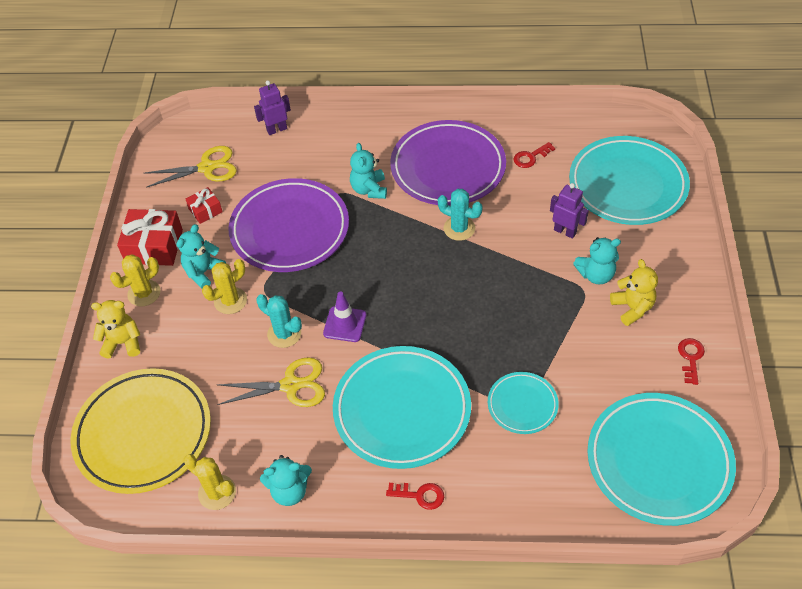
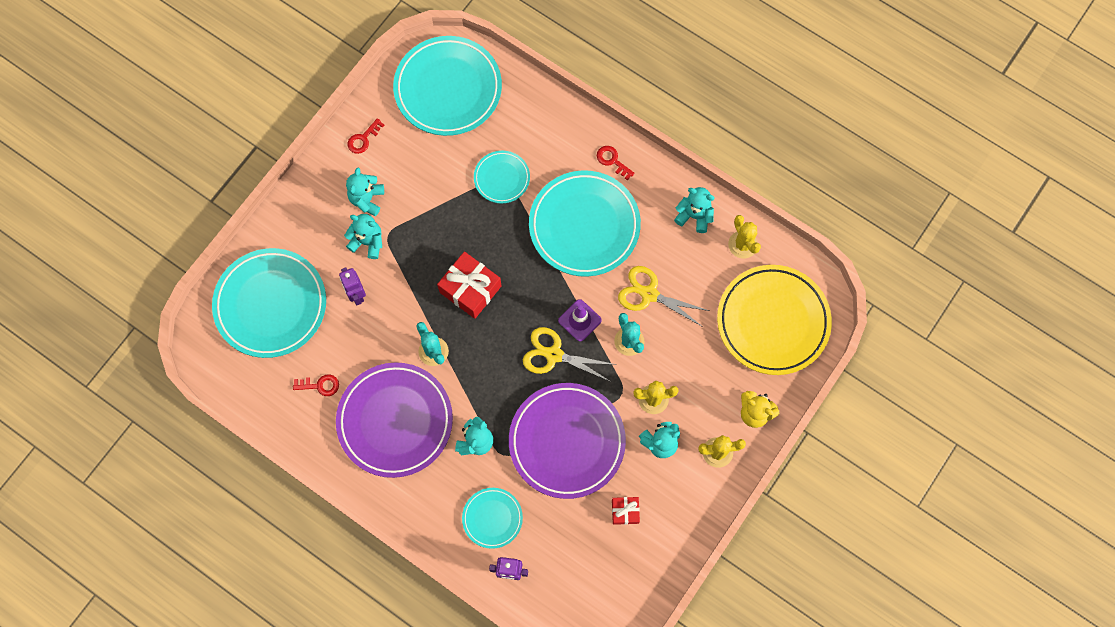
camera: 150 degrees left, 20 degrees up
(154, 246) = (687, 498): red gift -> red gift (470, 289)
(207, 168) = (598, 564): yellow scissors -> yellow scissors (554, 355)
(315, 151) = (492, 518): none -> turquoise plate
(632, 308) = (367, 199): yellow teddy bear -> turquoise teddy bear

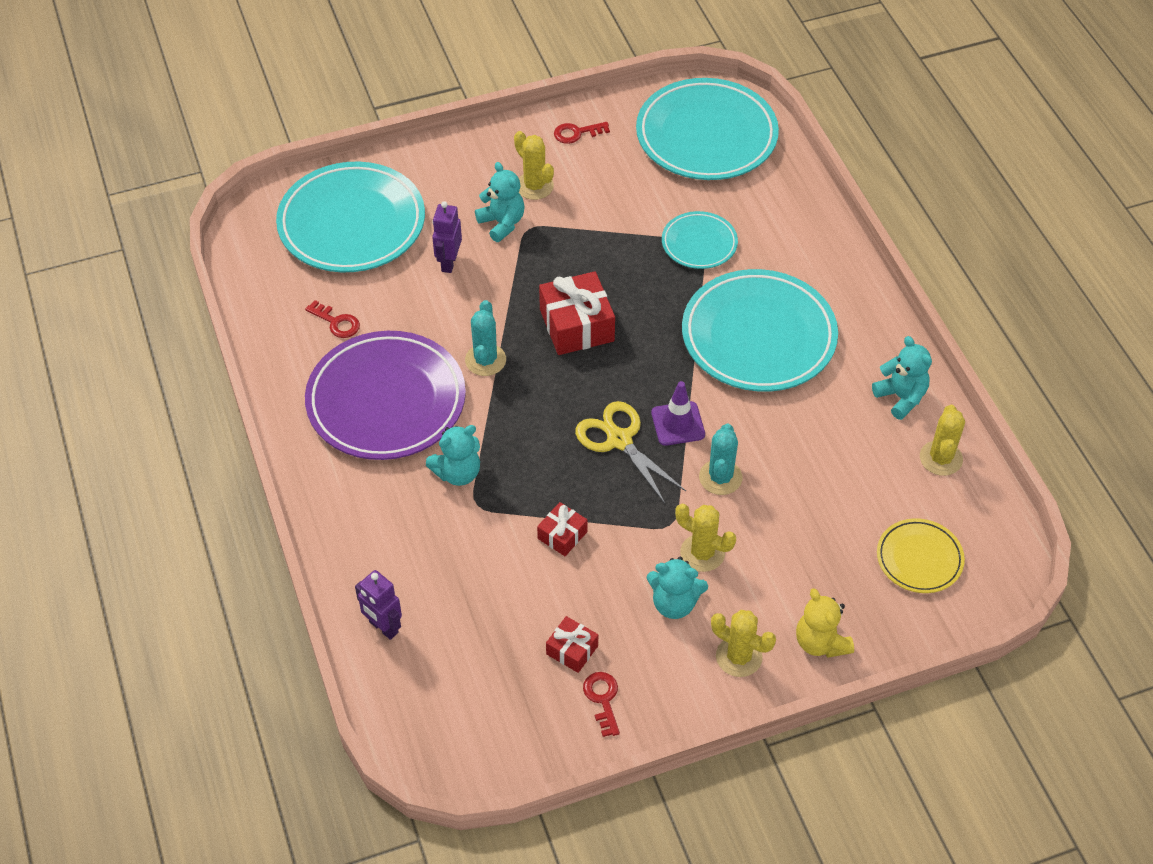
camera: 35 degrees right, 20 degrees down
(367, 199) = (534, 186): turquoise teddy bear -> yellow cactus
(492, 518) = (410, 560): turquoise plate -> none
(567, 441) = (562, 535): purple plate -> red gift
(612, 161) = (842, 293): red key -> red key (602, 699)
(649, 294) = (783, 444): yellow scissors -> none
(773, 321) = (919, 559): yellow plate -> yellow plate, size x0.51

